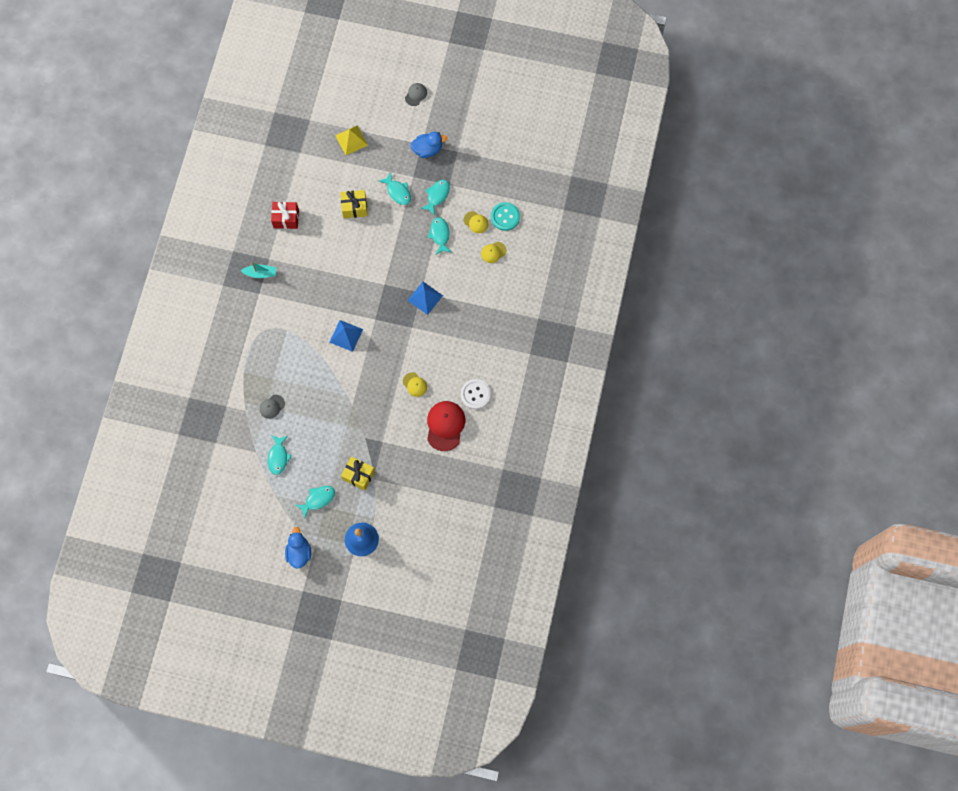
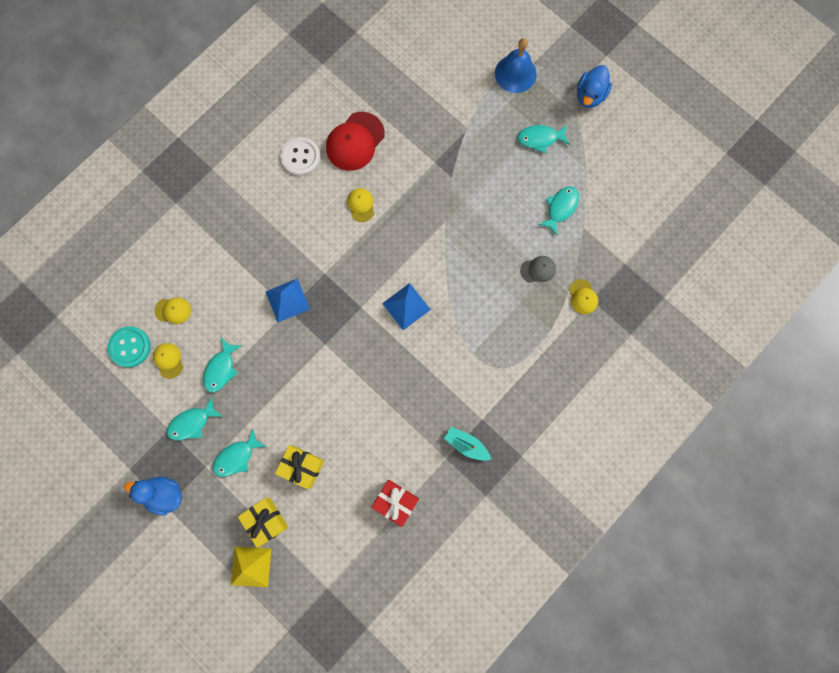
camera: 150 degrees left, 5 degrees up
(233, 405) = (583, 297): none -> yellow cap
(359, 475) = (481, 140): yellow gift -> yellow gift (266, 521)
(397, 192) = (236, 457): turquoise fish -> turquoise fish turned 120 degrees counterclockwise
(416, 94) = (129, 584): grey cap -> none

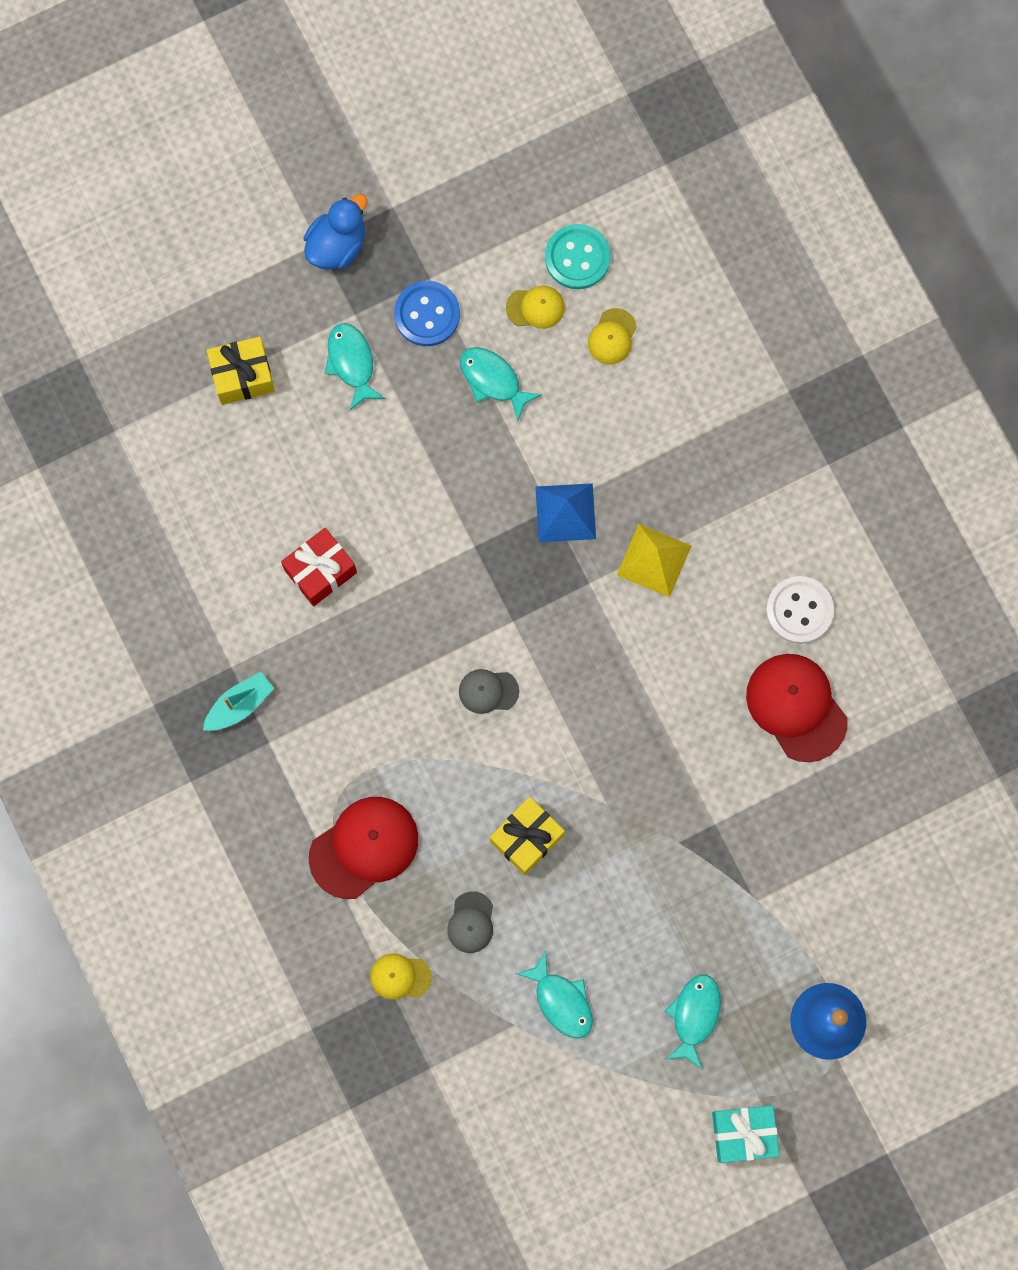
camera: 110 degrees right, 0 degrees up
(192, 423) = (427, 314): turquoise fish -> blue button
(251, 566) = (187, 335): yellow pyramid -> yellow pyramid (654, 560)
(302, 467) = (300, 452): yellow gift -> yellow gift (526, 838)
(361, 205) = (682, 679): yellow cap -> none
(395, 502) = (197, 570): red gift -> red gift (320, 571)
(406, 306) = (488, 691): blue pyramid -> grey cap
(520, 342) = (364, 847): none -> red cap
(590, 95) = (743, 1134): blue duck -> turquoise gift

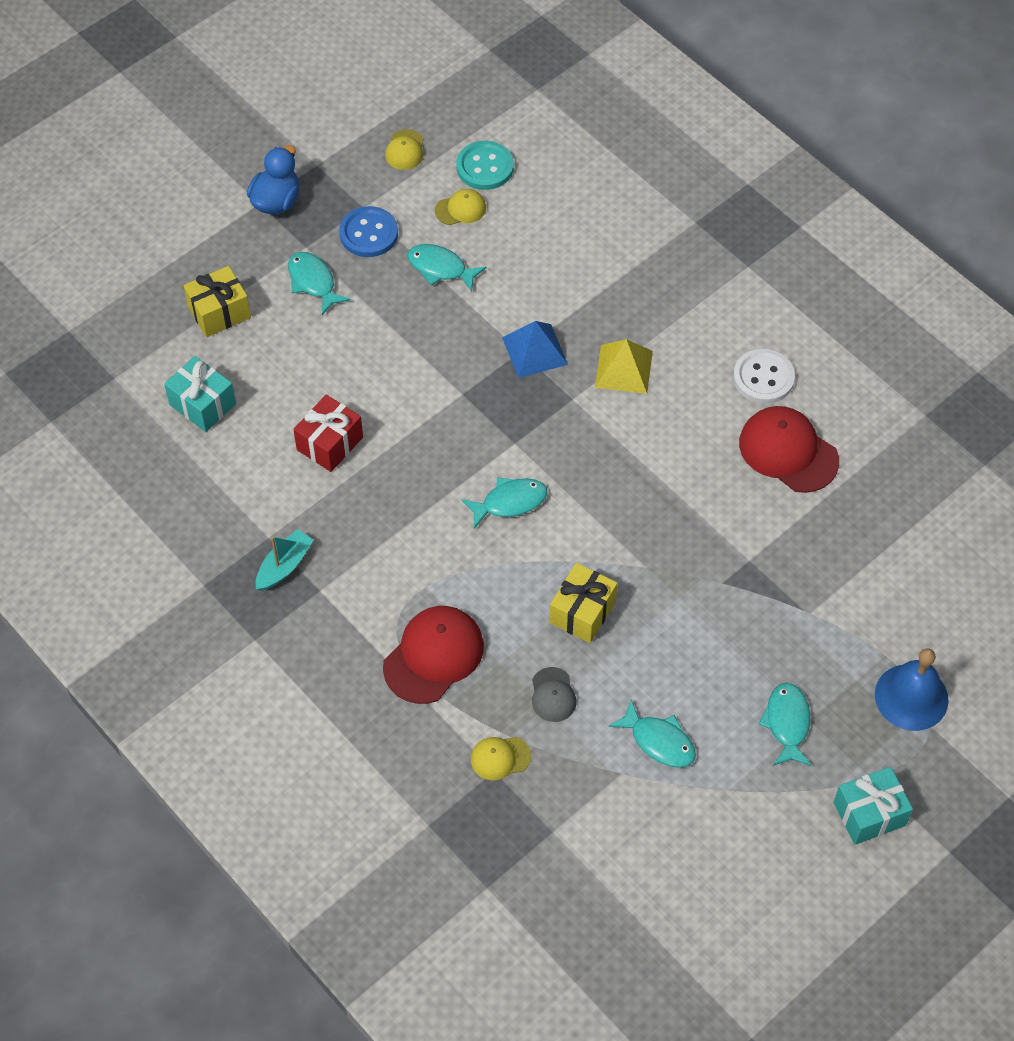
camera: 15 degrees left, 20 degrees down
(199, 488) = (202, 404): none -> turquoise gift
(488, 691) = (509, 502): grey cap -> turquoise fish
(612, 336) = (532, 215): yellow cap -> yellow cap (405, 150)

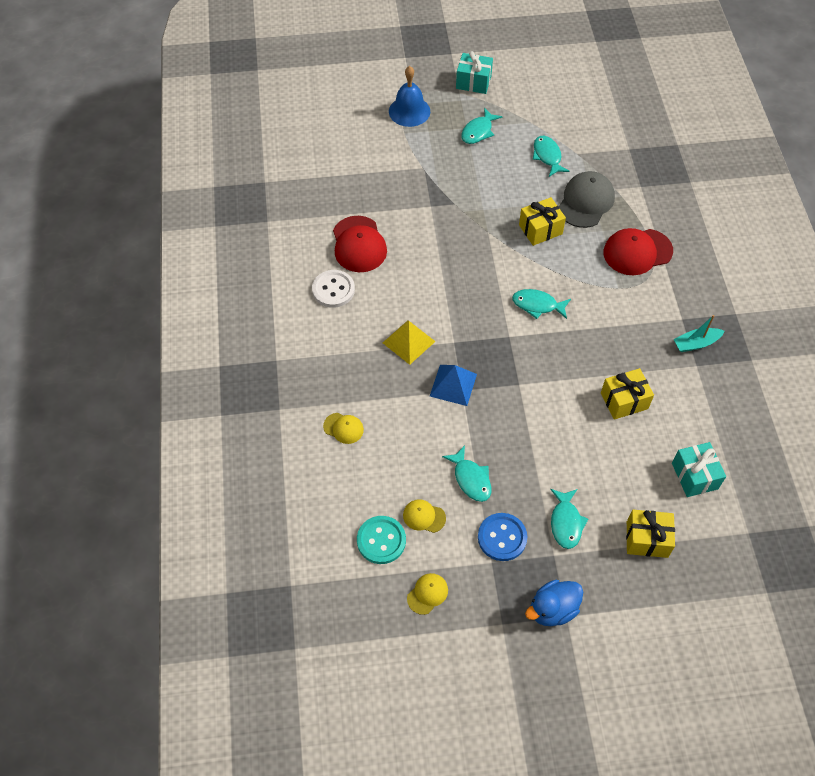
camera: 145 degrees left, 0 degrees up
(330, 443) = (624, 401): red gift -> yellow gift
(500, 758) = (633, 190): yellow cap -> yellow cap (343, 428)
(553, 695) = (586, 202): grey cap -> grey cap, size x1.89

